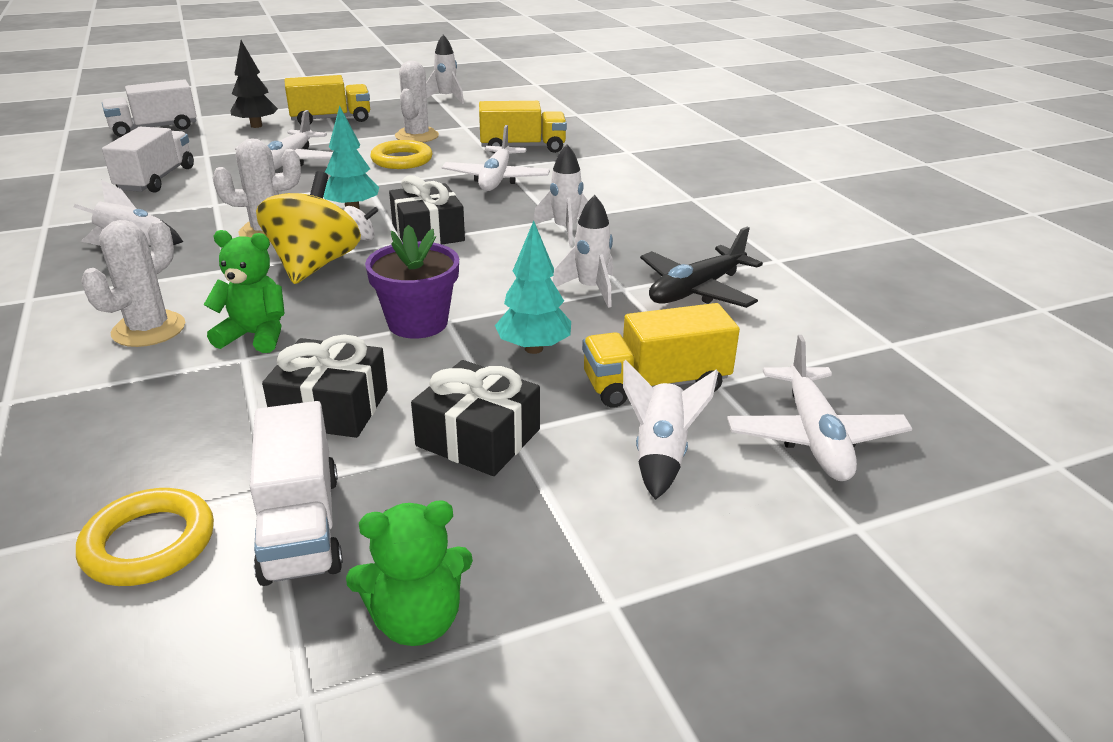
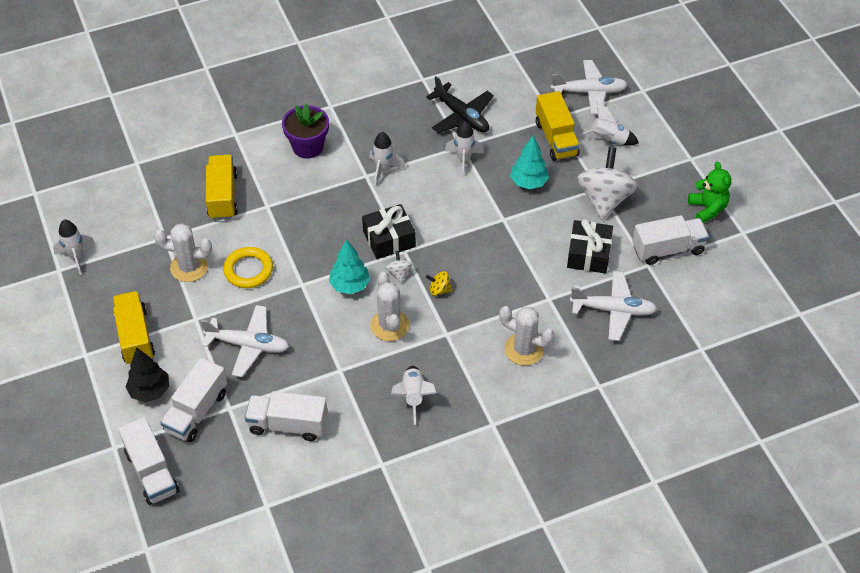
camera: 90 degrees left, 20 degrees up
(149, 543) = (685, 294): yellow ring -> none
(213, 142) = (196, 411): none -> white truck
(255, 336) = (526, 299): green teddy bear -> none
(314, 265) = (439, 290): yellow spinning top -> yellow spinning top, size x0.43
(418, 323) = (507, 231): purple flower pot -> purple flower pot (308, 147)
(478, 438) = (604, 199): black gift -> white spinning top
(496, 179) = (292, 209): white plane -> white plane (613, 310)

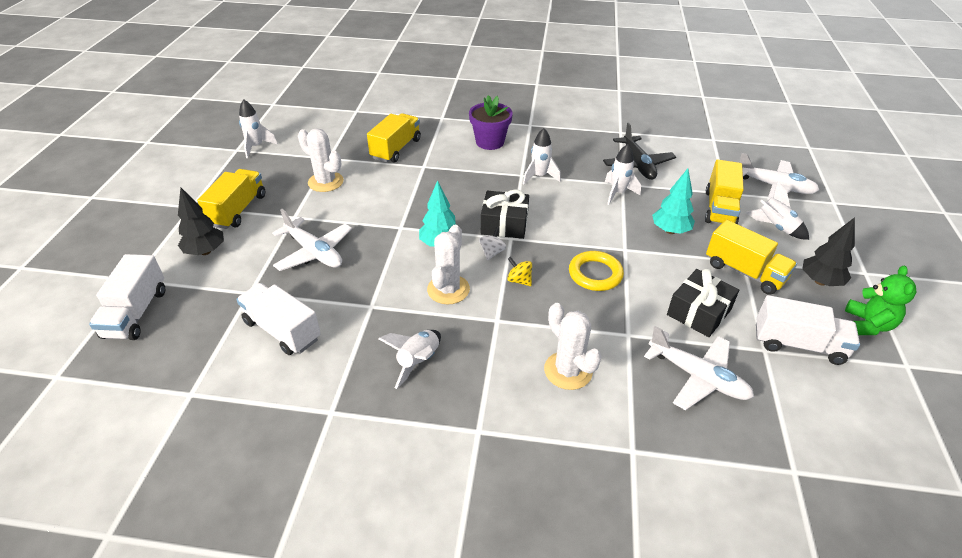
camera: 30 degrees right, 10 degrees down
(196, 411) = (222, 283): white truck -> none
(248, 270) = (368, 201): yellow ring -> yellow ring (595, 274)
(604, 199) = (744, 272): white spinning top -> yellow truck
(662, 182) = (820, 281): none -> black tree

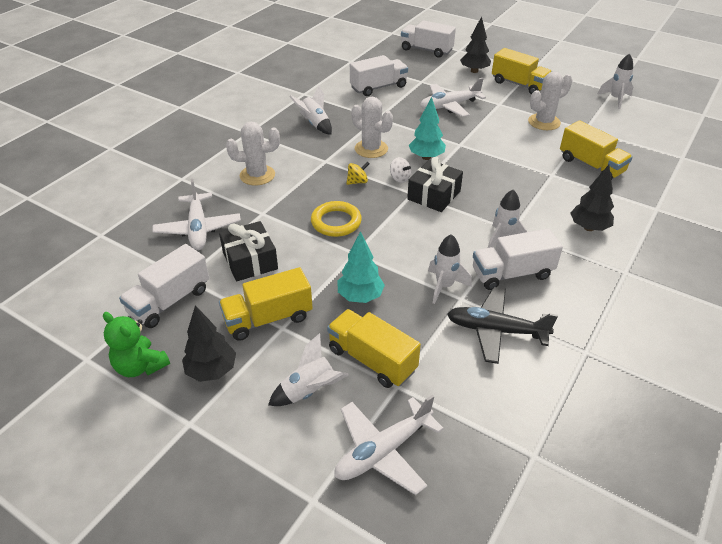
camera: 115 degrees right, 0 degrees up
(490, 142) = (588, 227): purple flower pot -> black tree
(574, 167) = (512, 274): none -> white truck
(698, 377) = (198, 229): white plane -> white plane turned 75 degrees counterclockwise

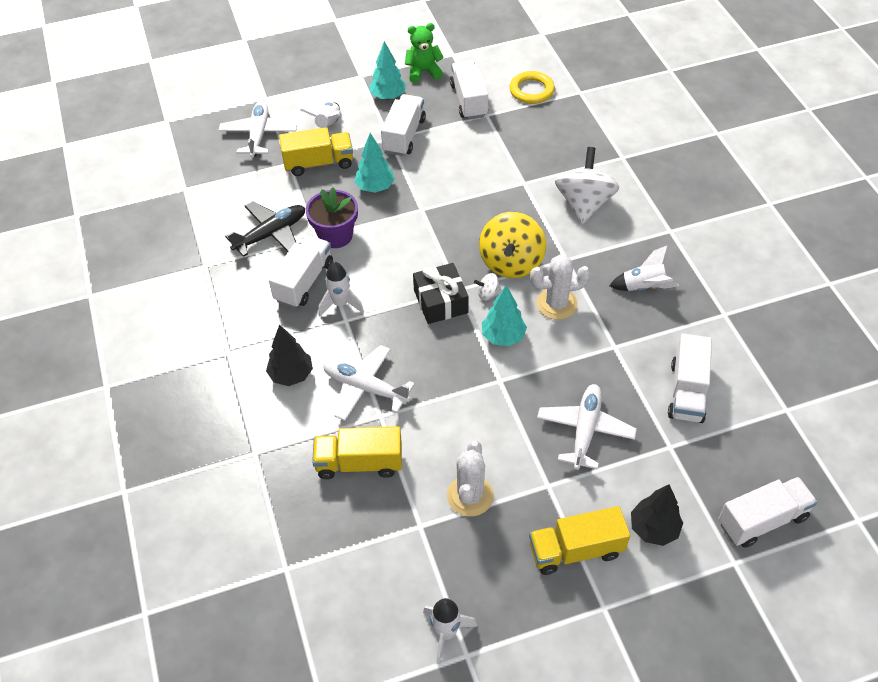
camera: 130 degrees right, 10 degrees up
(198, 229) = (538, 141): white plane -> white plane (365, 388)
(211, 371) = (388, 96): black tree -> turquoise tree
(250, 261) = (471, 152): black gift -> none
(257, 175) = (584, 204): white cactus -> white spinning top
(268, 318) = (404, 136): yellow truck -> white truck
(336, 222) = (468, 218): yellow ring -> yellow ring (531, 90)
(357, 182) = (511, 262): yellow spinning top -> yellow spinning top, size x2.34
(444, 286) = (335, 235): white rocket -> purple flower pot

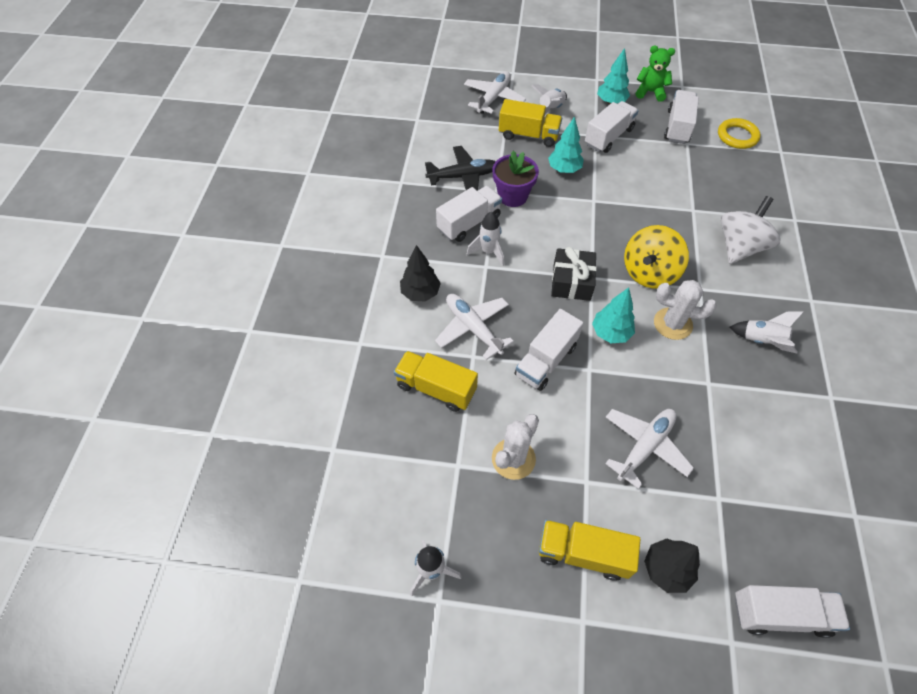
camera: 25 degrees right, 5 degrees up
(488, 294) = (615, 291): white spinning top -> none
(687, 392) = (759, 454): white truck -> white truck (546, 360)

